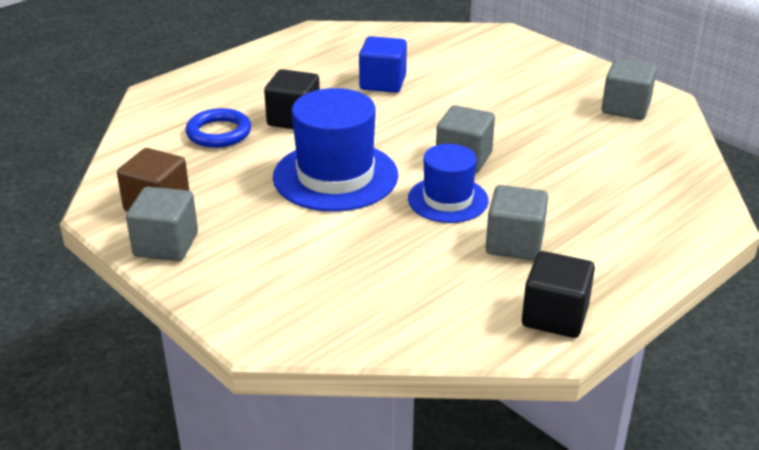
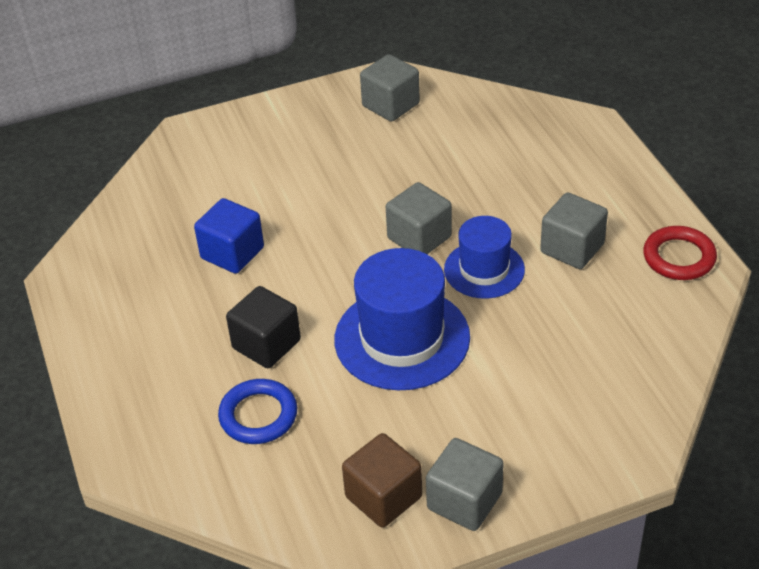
camera: 65 degrees left, 10 degrees up
(555, 316) = (679, 257): black cube -> red ring

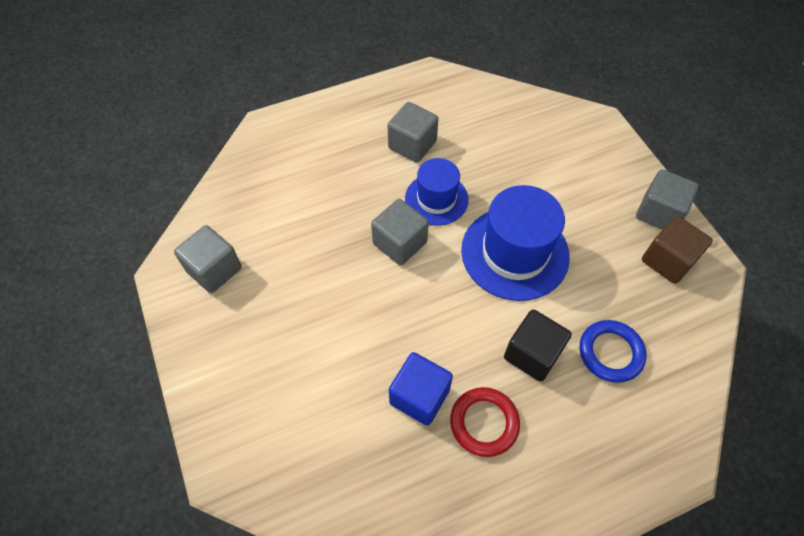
camera: 95 degrees left, 15 degrees up
(679, 257) = (421, 88): red ring -> red ring (484, 423)

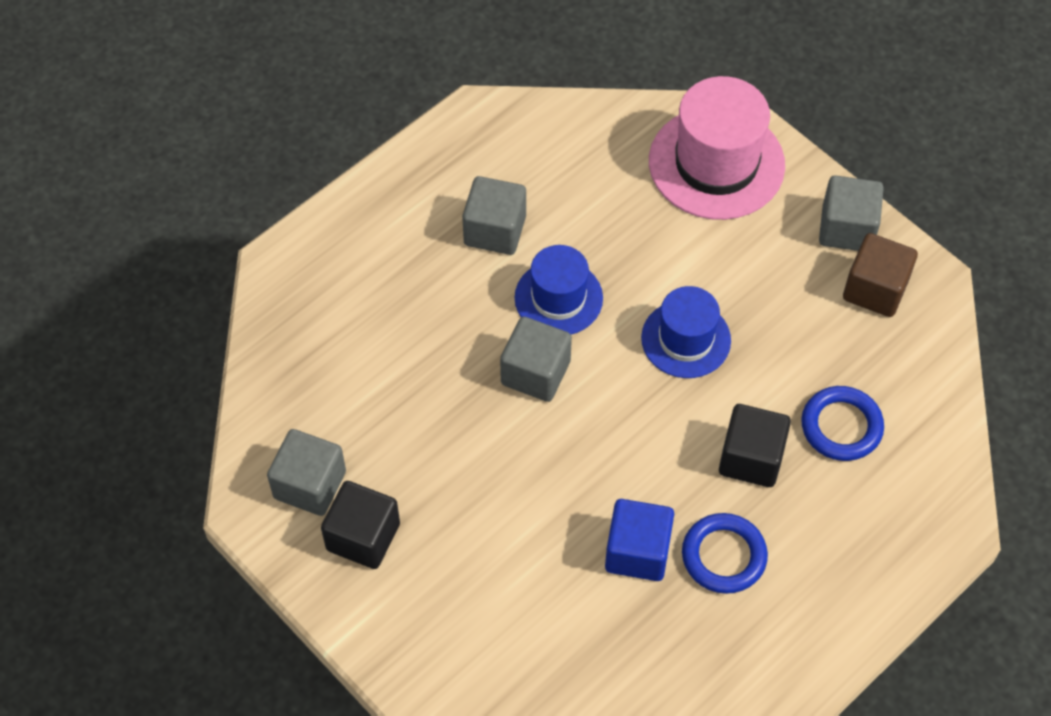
camera: 20 degrees left, 0 degrees up
(231, 317) = (363, 537): none -> black cube
(484, 423) = (723, 556): red ring -> blue ring
(514, 253) = (686, 339): blue hat -> blue hat, size x0.62
(578, 145) = (716, 163): none -> pink hat

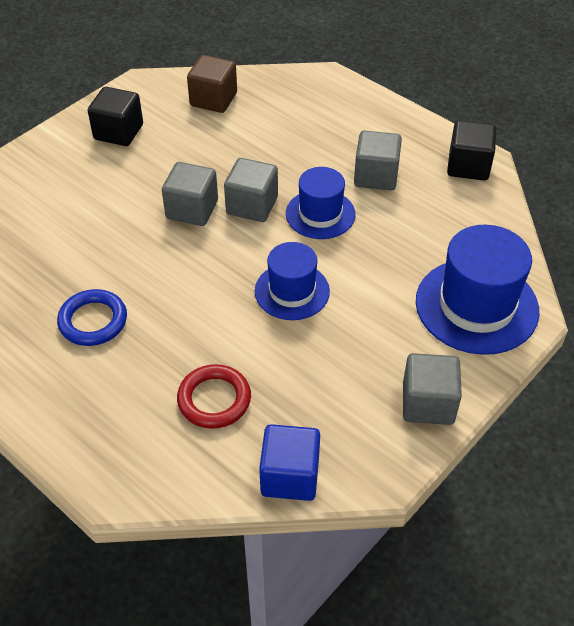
camera: 85 degrees right, 10 degrees down
(310, 485) = (157, 106): grey cube -> grey cube (192, 209)
(637, 552) = (100, 269): blue cube -> blue cube (290, 476)
(716, 163) = (476, 306): pink hat -> blue hat
(751, 458) = (181, 336): black cube -> black cube (468, 166)
(841, 426) = (214, 399): blue ring -> red ring
(875, 289) = (363, 426): brown cube -> brown cube (213, 99)

